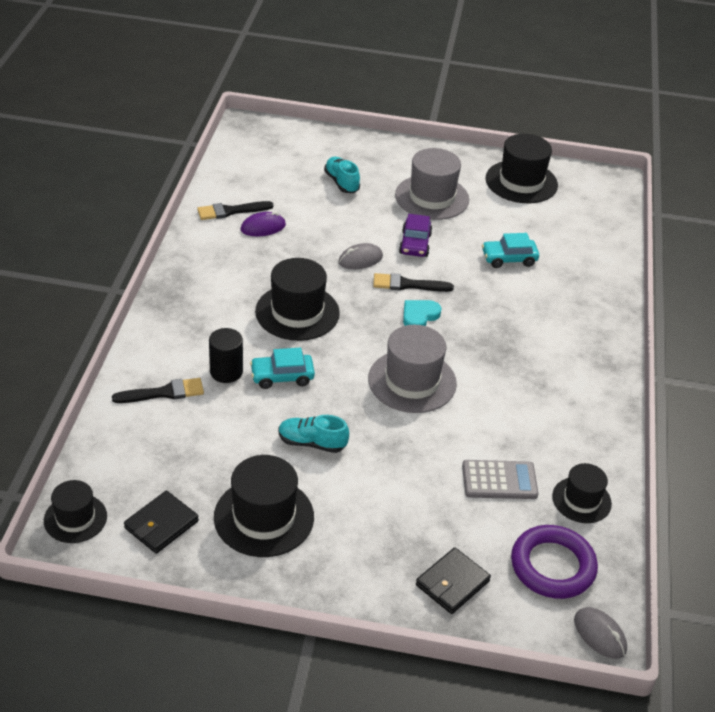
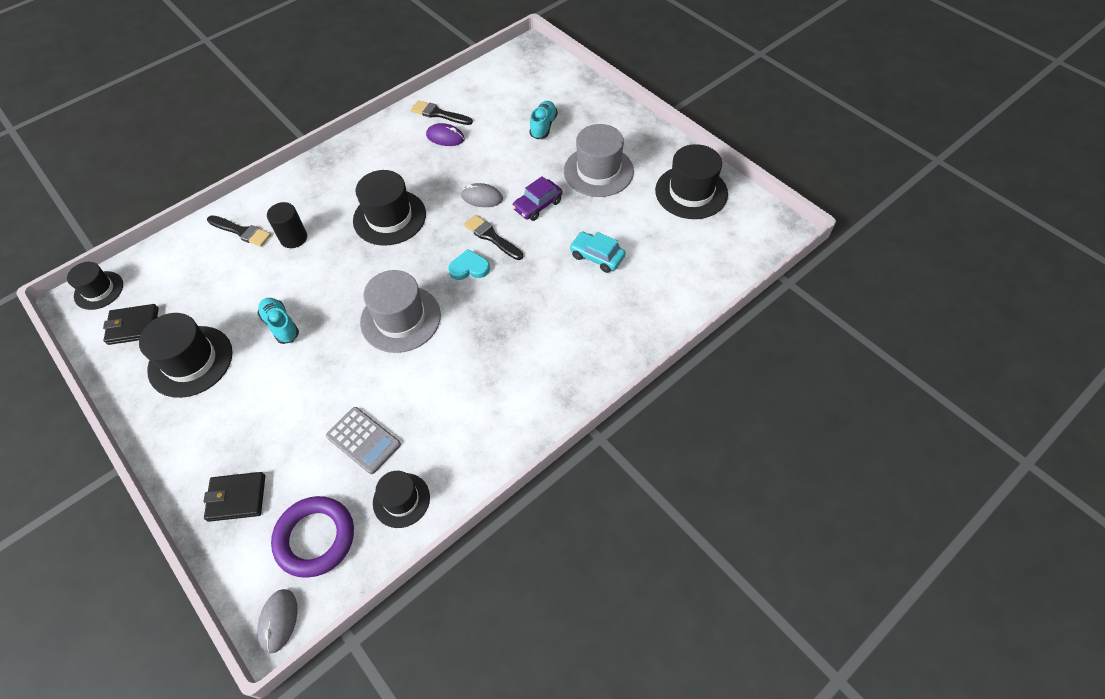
camera: 45 degrees right, 15 degrees up
(282, 376) = (322, 262): turquoise car -> none

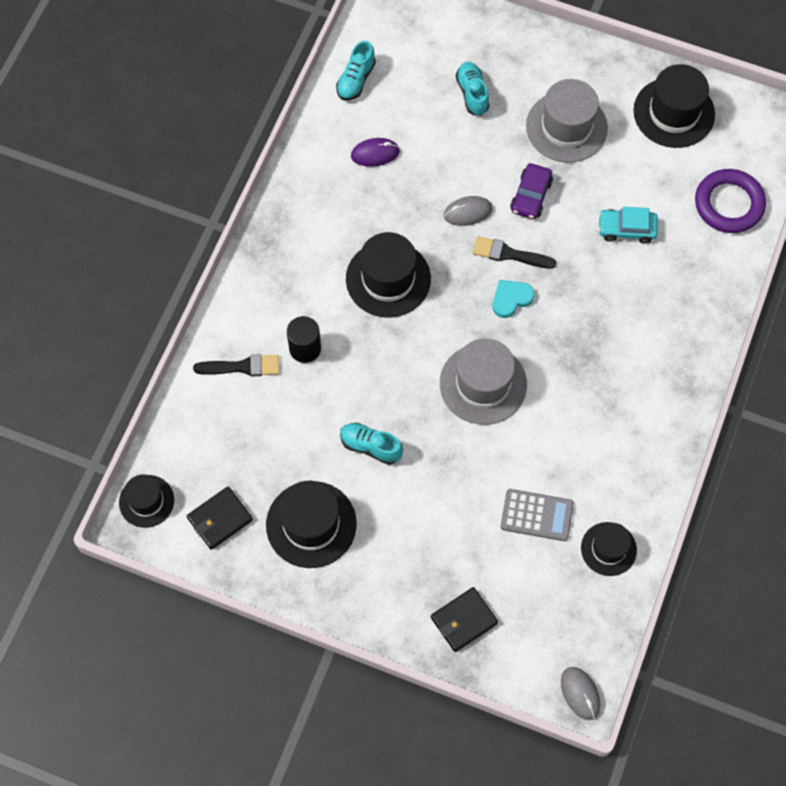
camera: 30 degrees left, 10 degrees up
(315, 538) = (559, 617): purple ring -> purple ring (729, 204)
(439, 114) = (345, 126): black brush -> none
(468, 91) = (356, 80): none -> turquoise shoe

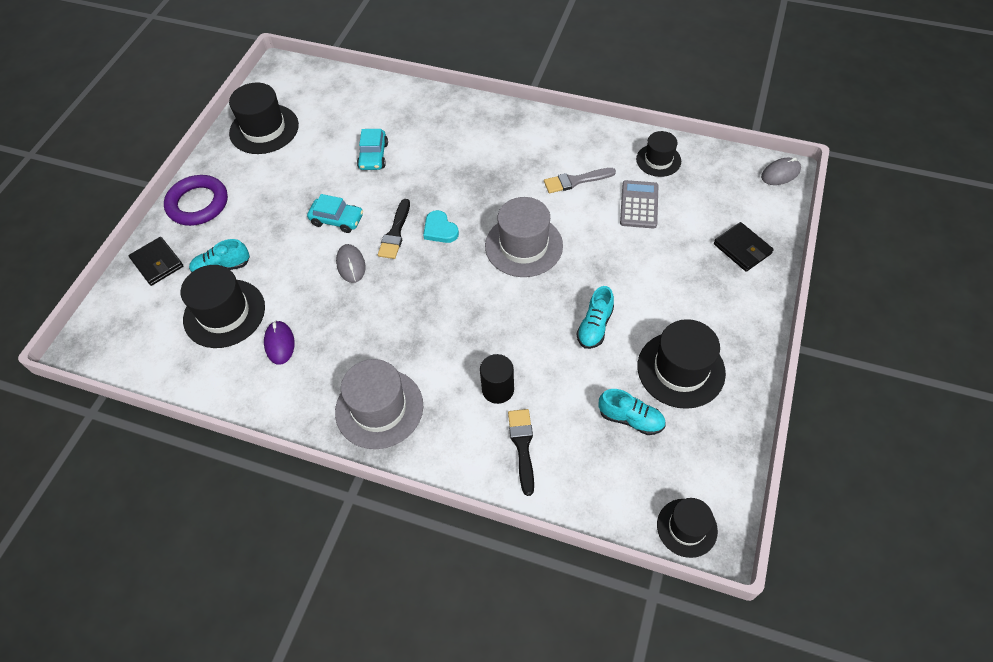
camera: 90 degrees left, 10 degrees down
(220, 519) = (692, 451): black wallet -> black wallet (157, 263)
(356, 80) = (189, 367): turquoise shoe -> turquoise shoe (630, 419)
(388, 279) = (420, 323): black hat -> black hat (224, 313)
(531, 196) = (337, 220): purple car -> turquoise car
(566, 127) = (268, 197): grey hat -> grey hat (379, 408)
(578, 448) = (575, 181): none -> grey brush
(729, 204) = (353, 96): purple ring -> purple ring (198, 204)

